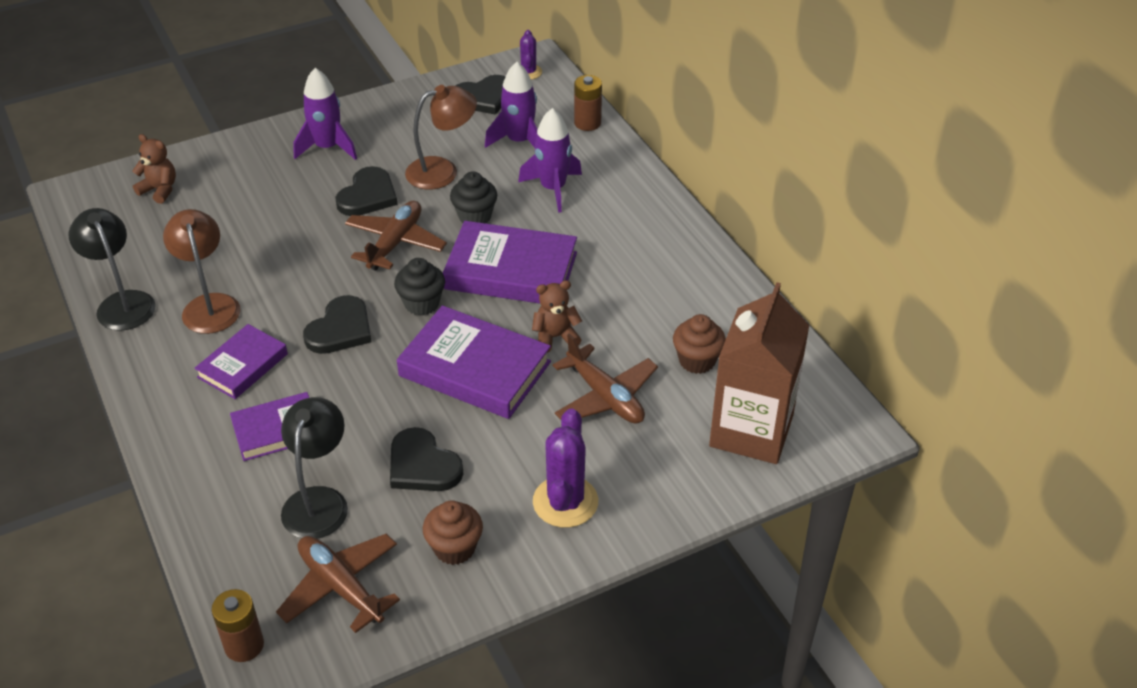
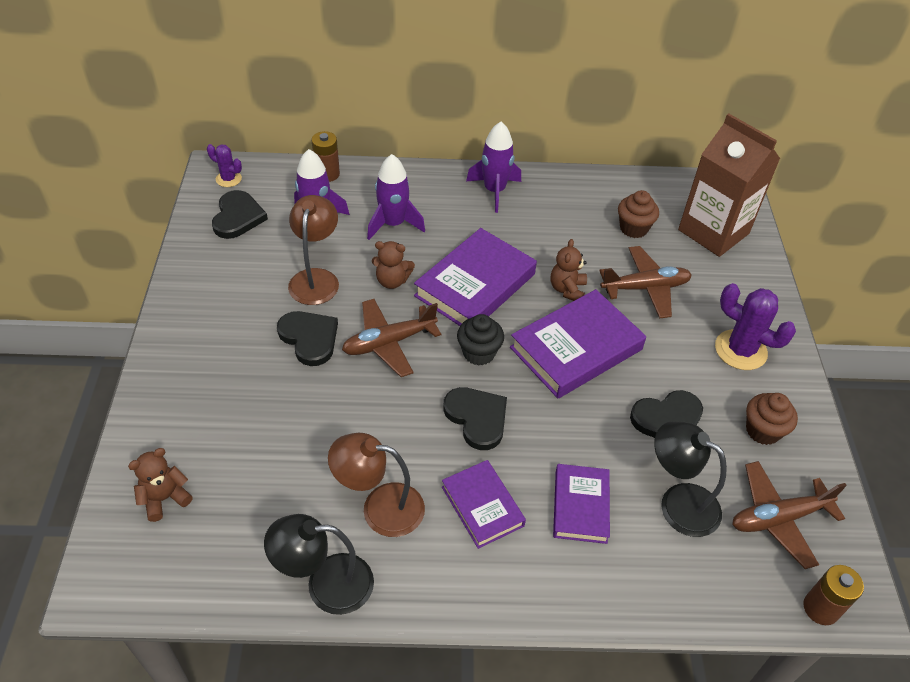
camera: 65 degrees left, 5 degrees up
(327, 147) = (214, 342): purple rocket -> purple rocket (494, 191)
(395, 243) = (389, 342): brown plane -> brown plane turned 75 degrees counterclockwise
(475, 216) = (392, 281): black cupcake -> brown teddy bear

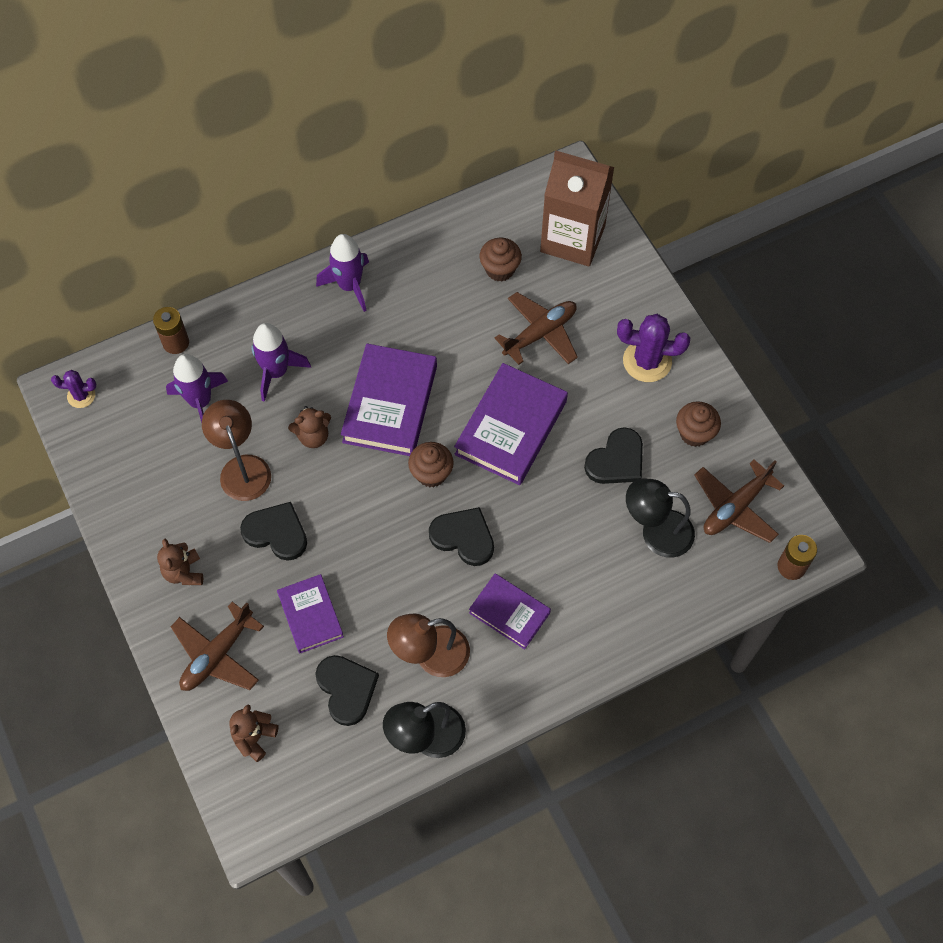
camera: 25 degrees left, 15 degrees up
(238, 217) = (122, 436): black heart -> black heart (346, 689)
(389, 342) = (348, 502): brown plane -> brown plane (217, 654)
(479, 353) = (431, 473): black cupcake -> brown cupcake
(567, 289) = (473, 368): brown teddy bear -> brown teddy bear (184, 572)
(580, 506) = (584, 573): purple book -> purple book (310, 615)

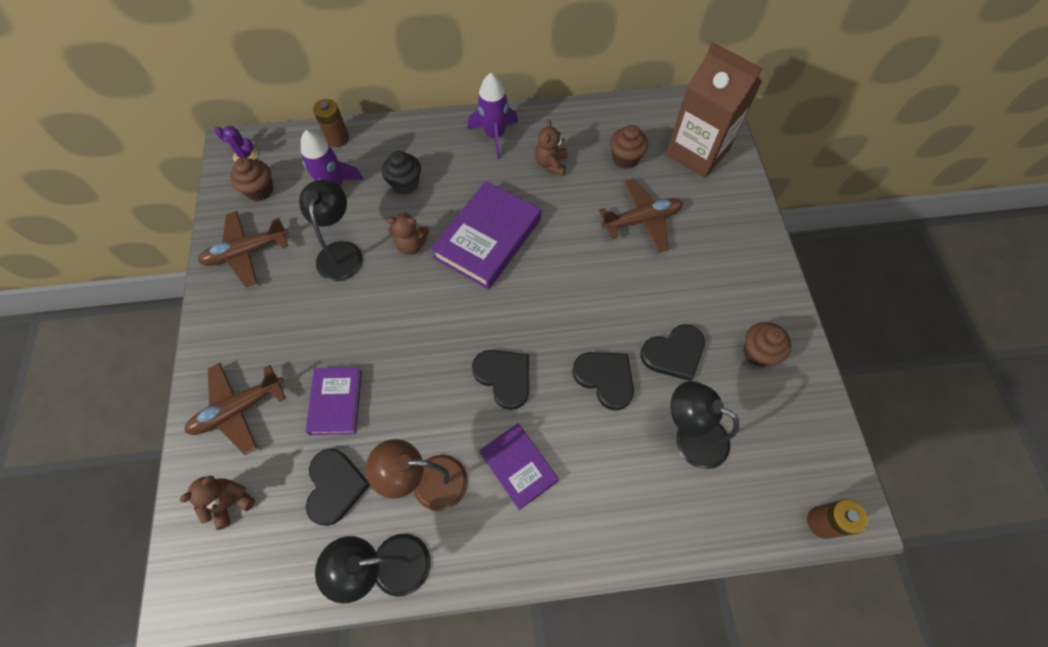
camera: 20 degrees right, 0 degrees up
(184, 572) = (249, 324): brown teddy bear -> brown teddy bear (551, 164)
(242, 468) = (340, 252): brown lamp -> black lamp
(276, 372) = (405, 184): purple rocket -> black cupcake
(276, 532) = (342, 316): black heart -> black heart (605, 378)
(431, 473) = (498, 309): brown cupcake -> brown cupcake (260, 190)
(511, 428) = (586, 292): purple book -> none
(647, 361) = (732, 273): purple cactus -> none
(735, 507) = (779, 438): brown plane -> brown plane (247, 252)

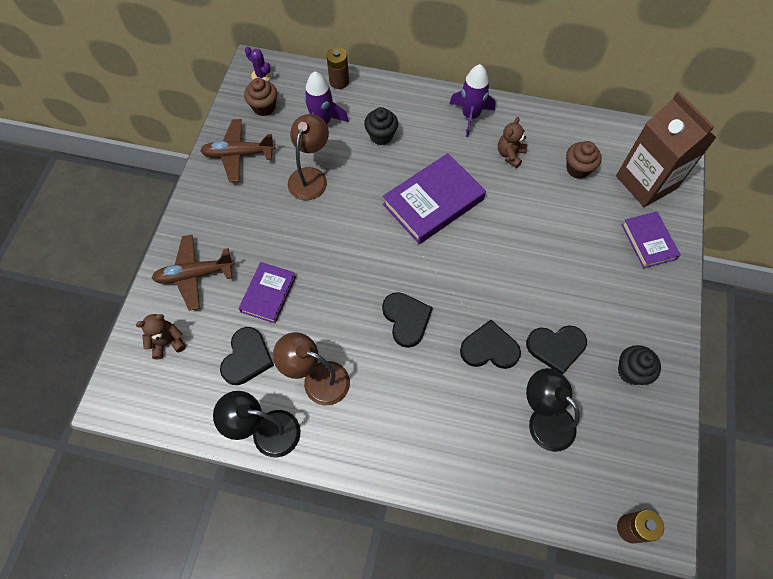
camera: 20 degrees right, 0 degrees up
(340, 252) = (310, 176): black lamp -> brown lamp
(411, 245) = (368, 188): brown teddy bear -> none
(518, 466) = (392, 393): purple book -> purple book (648, 241)
(605, 378) = (489, 348): black heart -> black heart turned 60 degrees counterclockwise
(641, 220) = (571, 226): brown plane -> none
(758, 352) = (631, 371): brown cupcake -> black cupcake

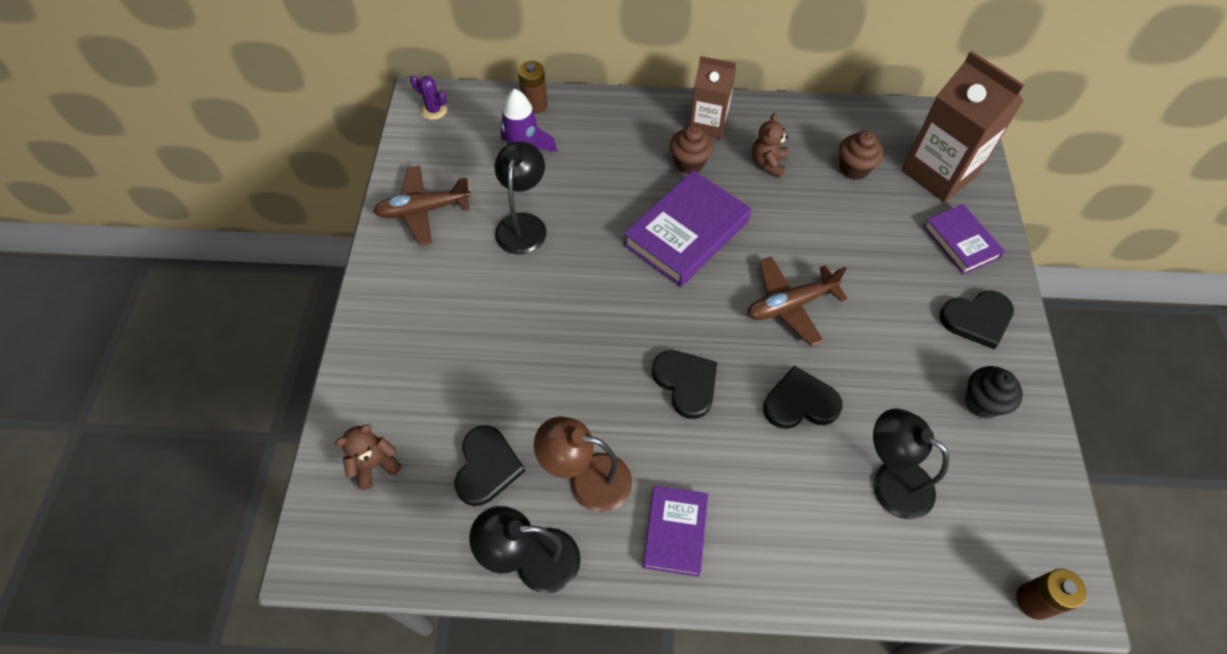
camera: 10 degrees left, 5 degrees down
(195, 275) = (395, 370): brown plane -> brown plane (790, 305)
(264, 107) = (445, 148): brown cupcake -> brown cupcake (689, 163)
(268, 294) = (499, 380): purple book -> purple book (675, 532)
(310, 176) = (523, 224): brown lamp -> black lamp
(381, 136) = (602, 162): black cupcake -> none
(470, 116) = (708, 124): purple rocket -> brown carton
(556, 347) = (883, 388): black heart -> black heart (977, 319)

